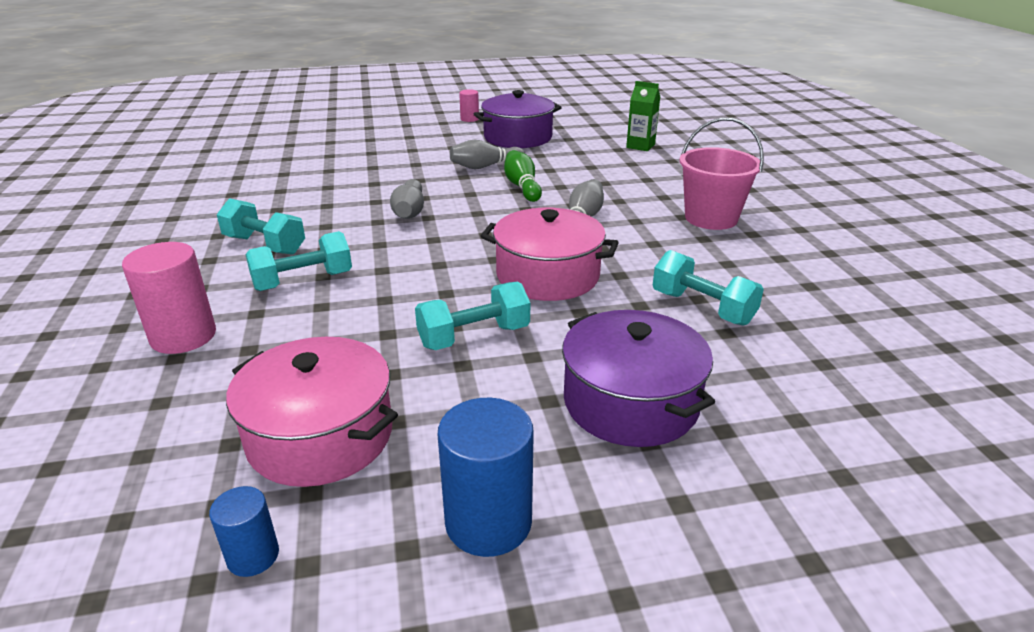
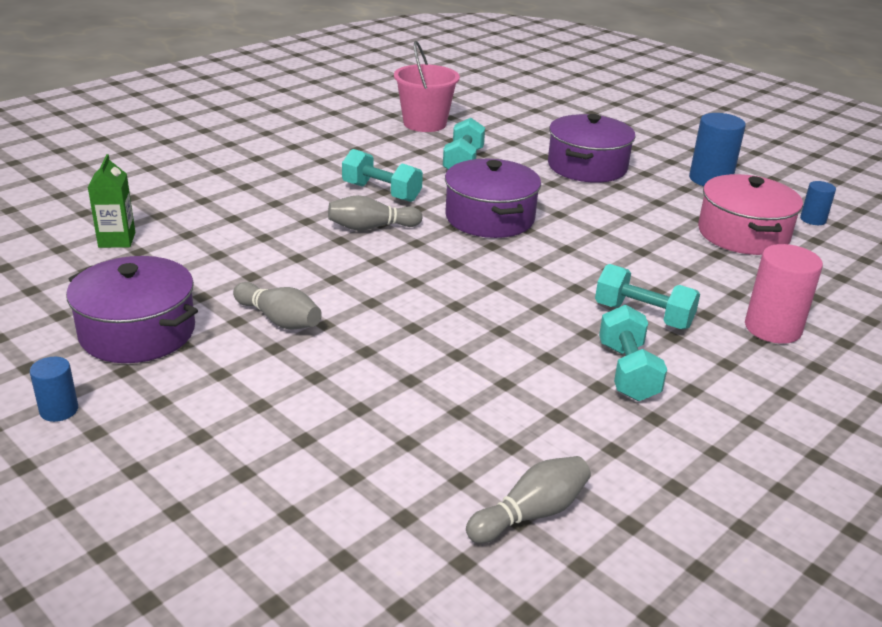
camera: 125 degrees left, 0 degrees up
(409, 211) = (456, 320): grey bowling pin -> grey bowling pin (531, 514)
(469, 119) = (59, 410): pink cylinder -> blue cylinder
(474, 337) = (599, 221): turquoise dumbbell -> turquoise dumbbell (381, 192)
(522, 187) = (321, 277): green bowling pin -> none
(547, 276) = (490, 218): pink pot -> purple pot
(711, 218) = (307, 177): pink bucket -> pink bucket (425, 123)

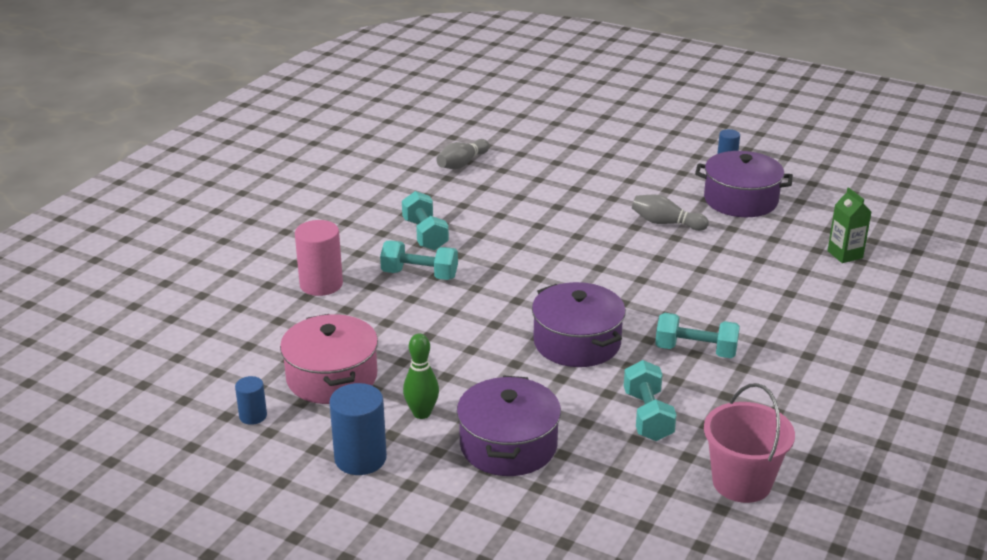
camera: 165 degrees right, 0 degrees up
(371, 227) = (670, 308): grey bowling pin -> none
(656, 196) = (422, 413): none -> green bowling pin

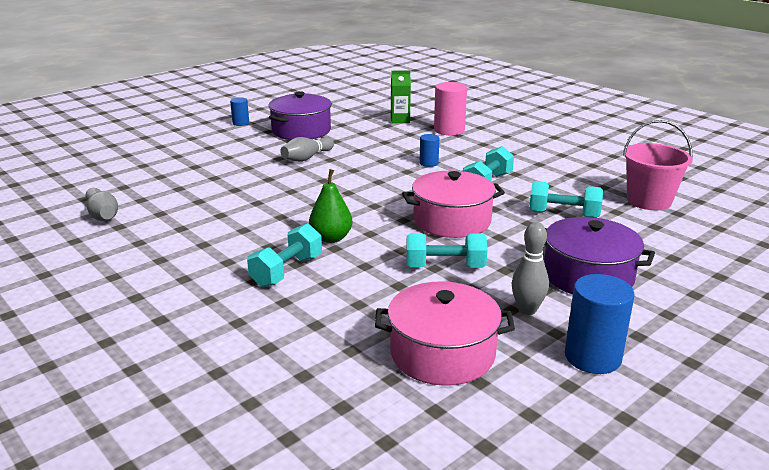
camera: 70 degrees left, 5 degrees down
(253, 416) = (494, 422): blue cylinder -> blue cylinder (428, 163)
(321, 284) = (252, 333): pink cylinder -> pink cylinder (449, 130)
(422, 413) = (527, 310): green bowling pin -> grey bowling pin
(425, 235) = (214, 256): turquoise dumbbell -> turquoise dumbbell (445, 267)
(492, 281) = (331, 238): none -> green pear
(577, 342) = (452, 221): purple pot -> pink pot

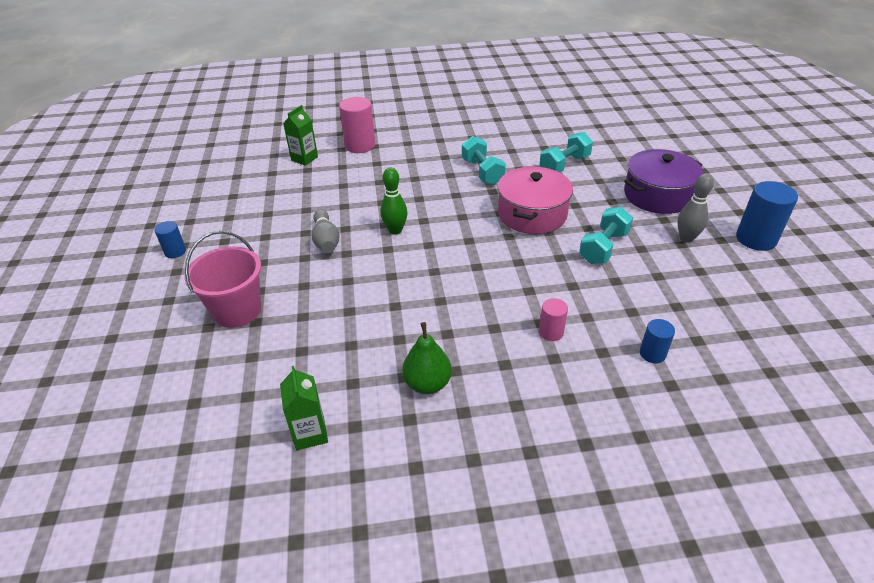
camera: 55 degrees left, 15 degrees up
(102, 215) = (310, 433): grey bowling pin -> green carton
(287, 271) = (551, 332): turquoise dumbbell -> pink cylinder
(301, 131) = (253, 220): purple pot -> none
(331, 238) = (510, 286): green pear -> green pear (427, 383)
(350, 175) = (395, 230): none -> green bowling pin
(428, 163) = (415, 182): blue cylinder -> blue cylinder (652, 354)
(442, 353) = (723, 298): pink pot -> none
(649, 201) = (573, 126): pink bucket -> pink bucket (237, 310)

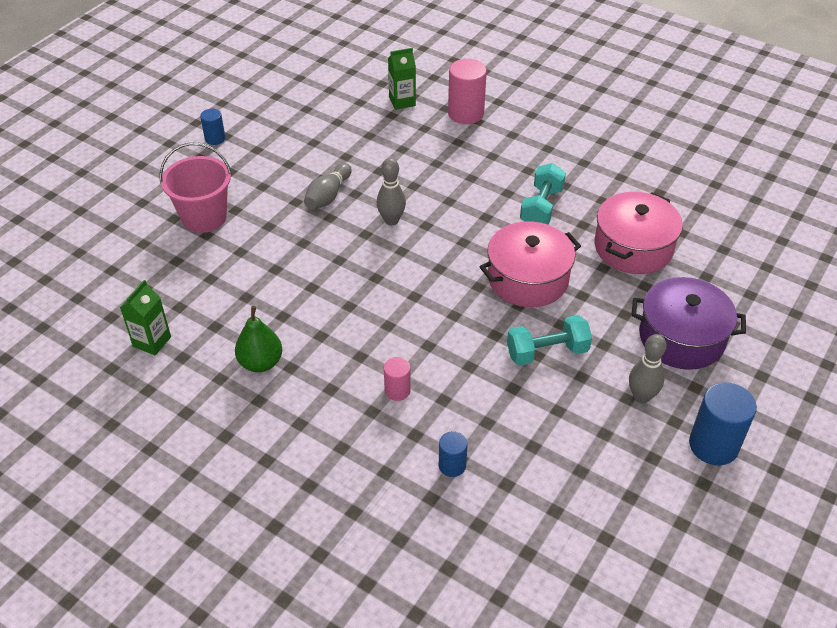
camera: 40 degrees right, 5 degrees up
(395, 230) = (391, 220): green bowling pin -> grey bowling pin
(564, 165) = (633, 247): turquoise dumbbell -> pink pot

